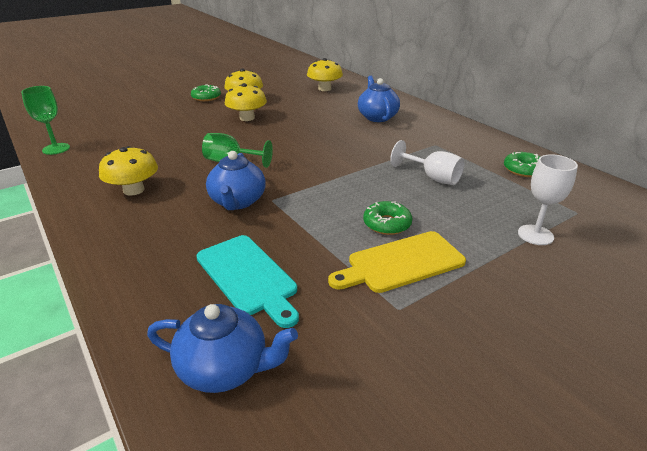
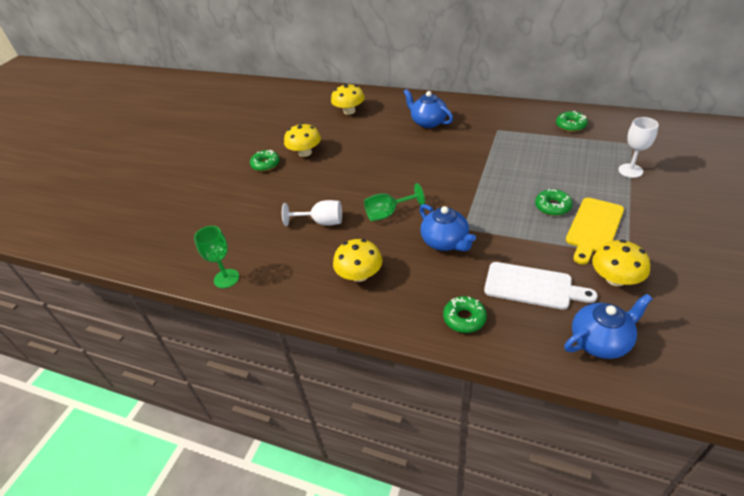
camera: 30 degrees left, 10 degrees up
(145, 265) = (464, 318): none -> green donut
(247, 118) = (335, 169): yellow mushroom -> yellow mushroom (615, 279)
(248, 277) = (532, 286): turquoise cutting board -> white cutting board
(433, 178) = (531, 158): white goblet -> white goblet (321, 222)

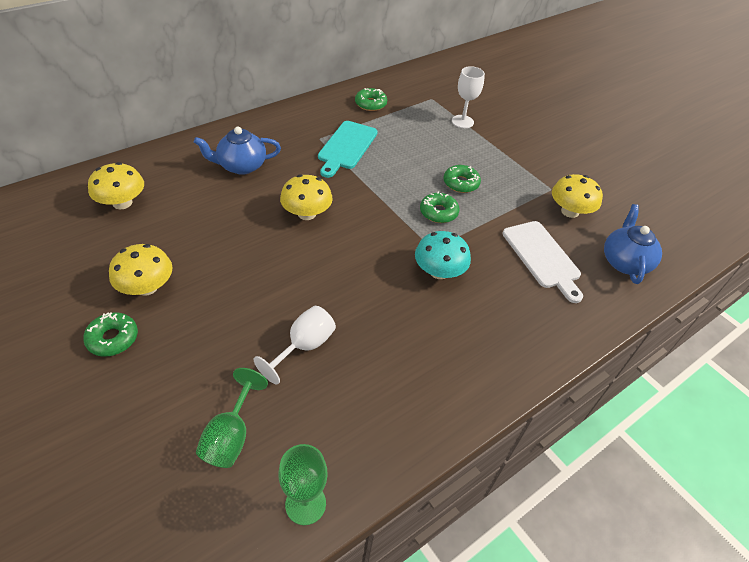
camera: 65 degrees left, 5 degrees up
(359, 275) = (425, 362): yellow mushroom -> yellow mushroom (307, 213)
(388, 213) = (353, 284): green goblet -> green goblet (231, 436)
(445, 242) = (439, 271): blue teapot -> turquoise mushroom
(464, 318) = (546, 321): green donut -> green donut (438, 212)
(507, 143) = (346, 147): none -> turquoise cutting board
(532, 286) = (542, 257): white cutting board -> white cutting board turned 105 degrees clockwise
(593, 228) = (507, 182): yellow cutting board -> none

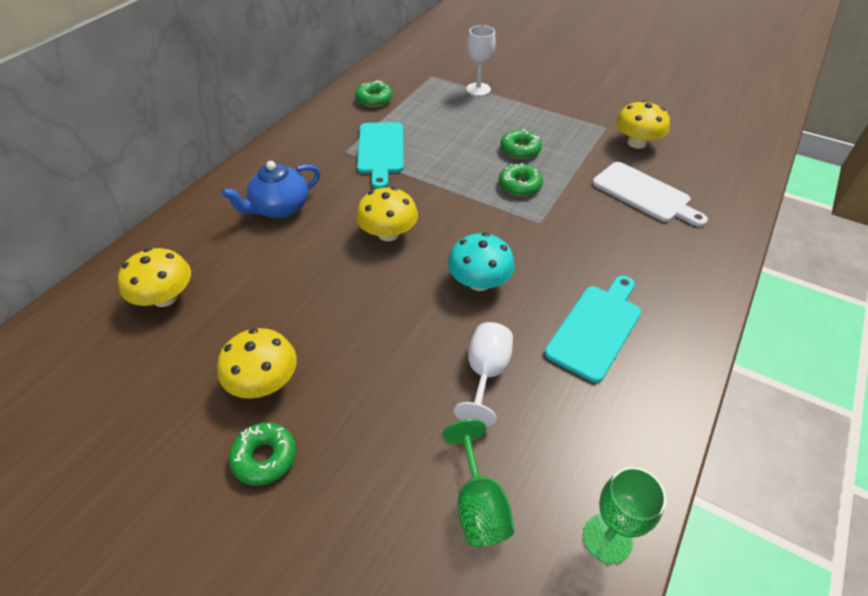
camera: 20 degrees left, 0 degrees up
(416, 348) = (596, 328): none -> turquoise cutting board
(439, 271) = (562, 243): turquoise mushroom -> turquoise mushroom (479, 282)
(624, 262) = (715, 172): blue teapot -> none

